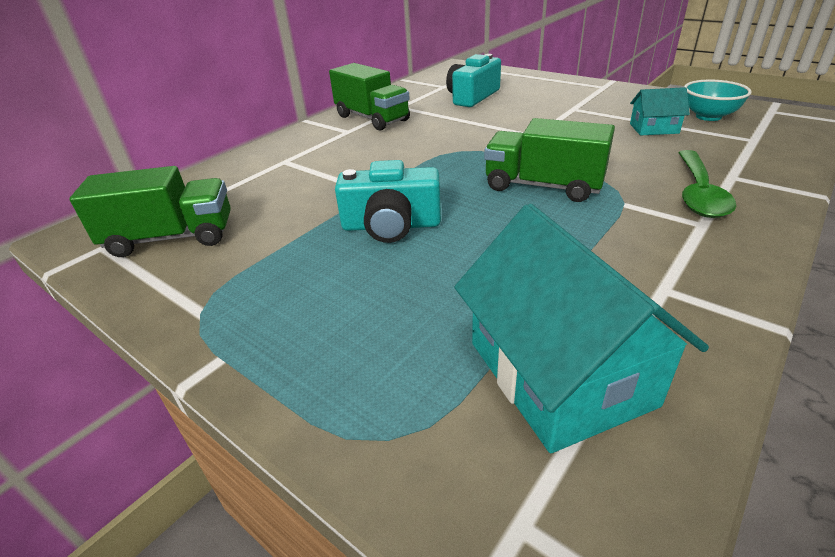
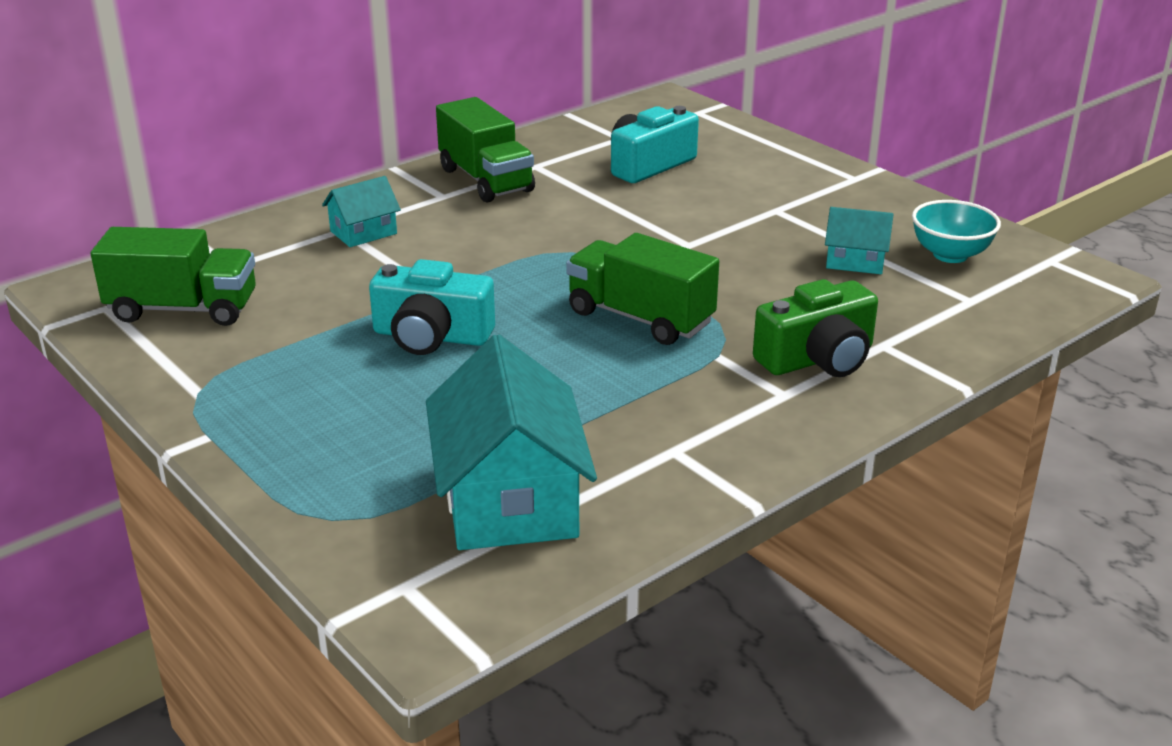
camera: 10 degrees right, 5 degrees down
(301, 161) = (363, 232): none -> turquoise house
(698, 193) = (818, 358): green spoon -> green camera

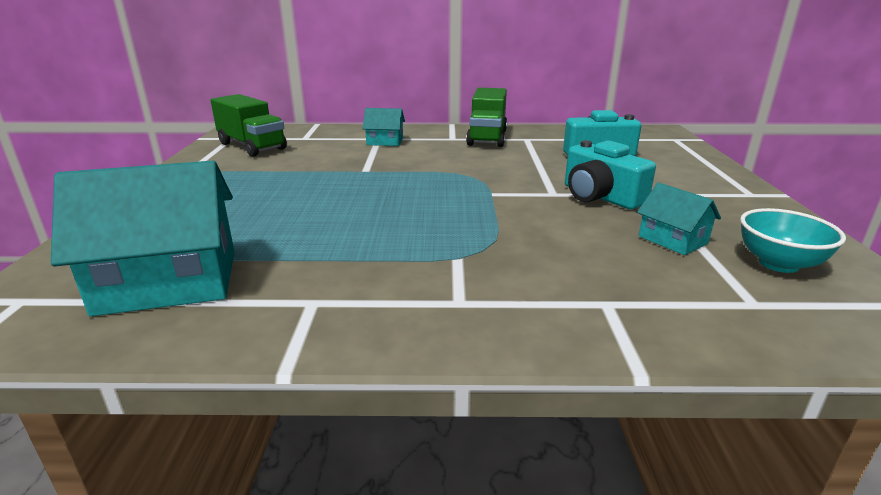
camera: 40 degrees right, 5 degrees down
(431, 336) = (320, 188): turquoise camera -> turquoise camera (600, 196)
(510, 500) = (169, 282): turquoise house -> turquoise house turned 45 degrees clockwise
(640, 318) = (447, 219): green truck -> none
(818, 358) = (530, 290): green camera -> none

